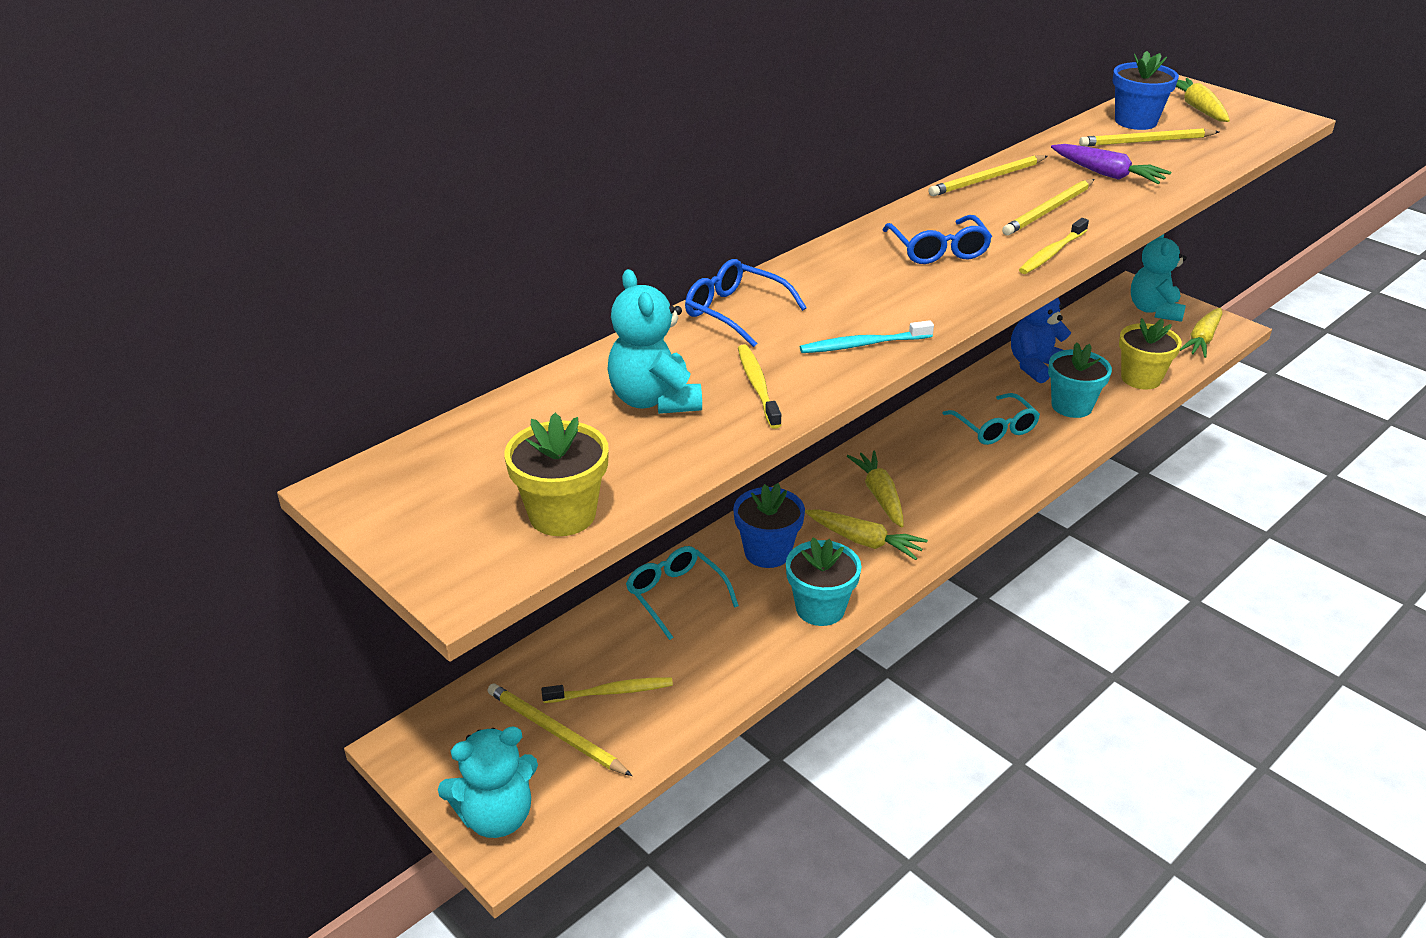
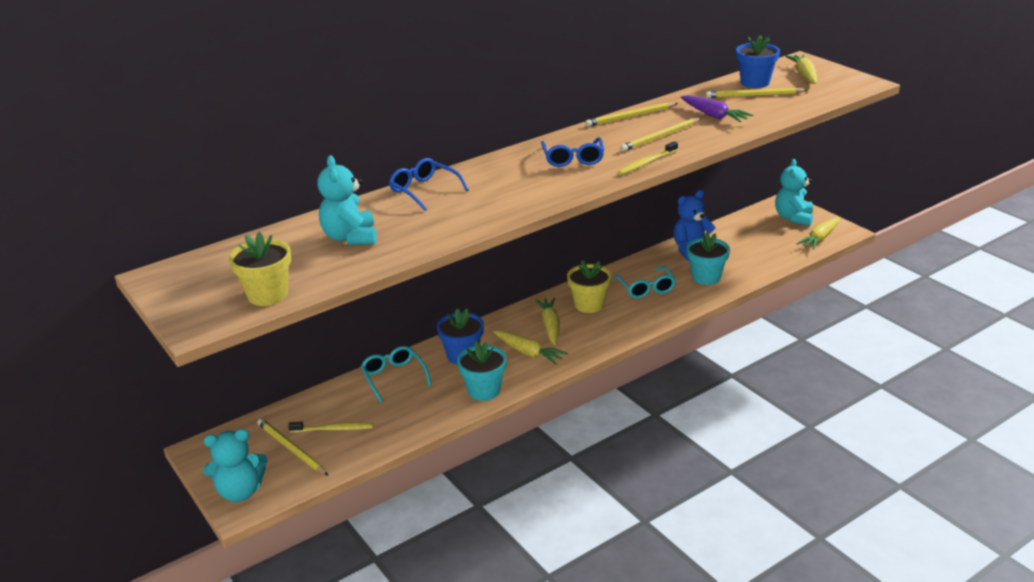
camera: 10 degrees right, 5 degrees down
(757, 386) = (416, 232): yellow toothbrush -> none
(862, 345) = (493, 212): turquoise toothbrush -> none
(1141, 378) = (763, 262): yellow flower pot -> yellow flower pot (589, 305)

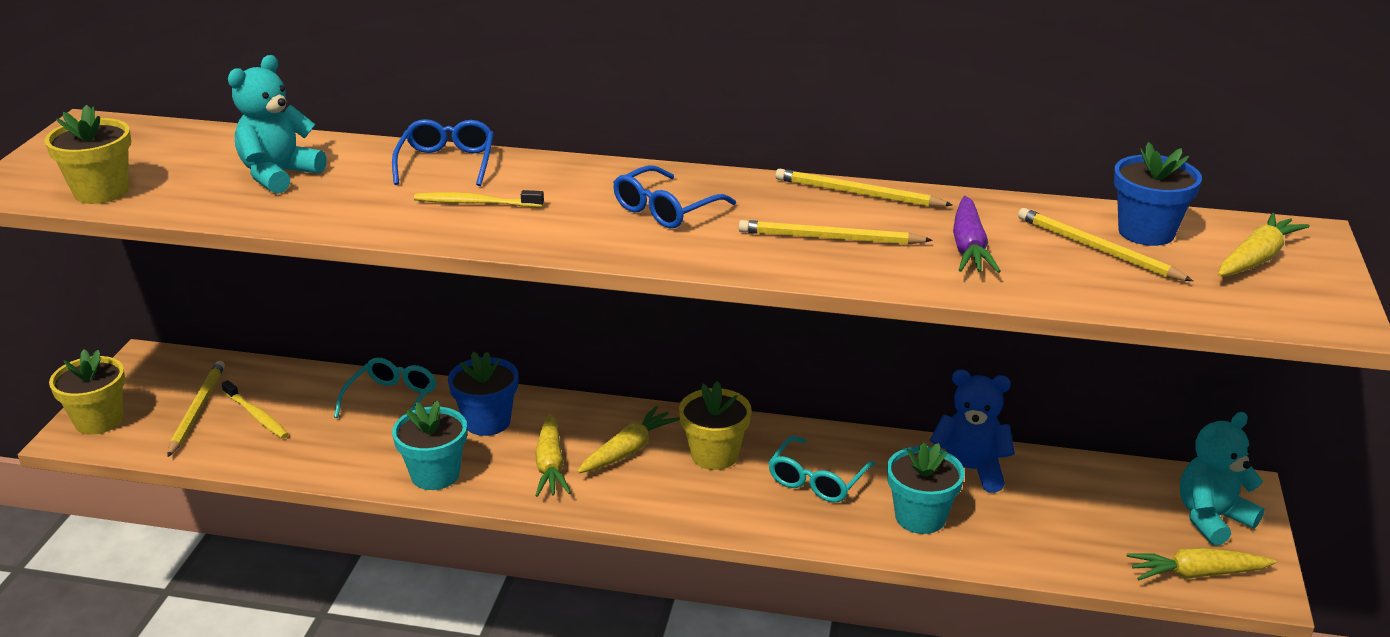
camera: 45 degrees right, 0 degrees up
(240, 492) = (99, 421): turquoise teddy bear -> yellow flower pot
(646, 163) = (731, 261): yellow toothbrush -> yellow toothbrush (475, 203)

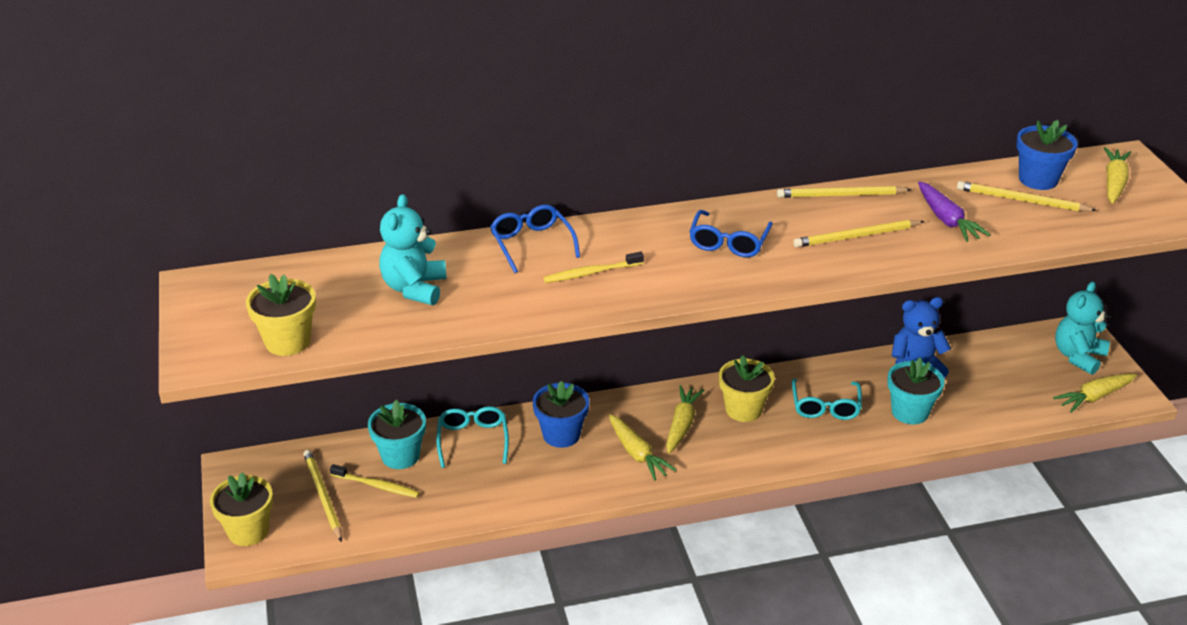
camera: 25 degrees left, 5 degrees up
(435, 474) = (560, 488): turquoise flower pot -> turquoise flower pot (400, 456)

